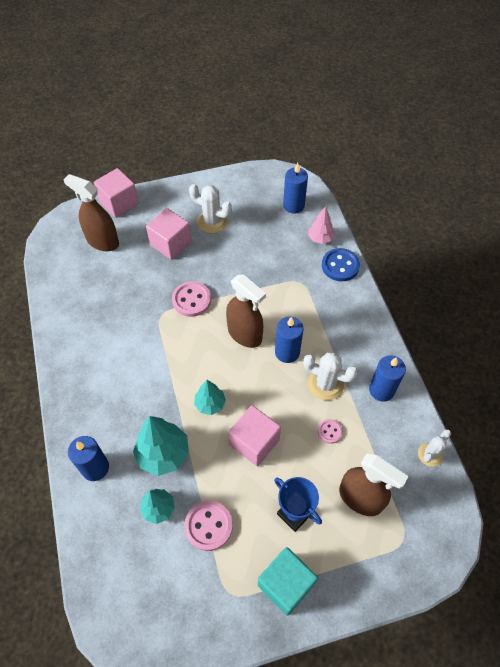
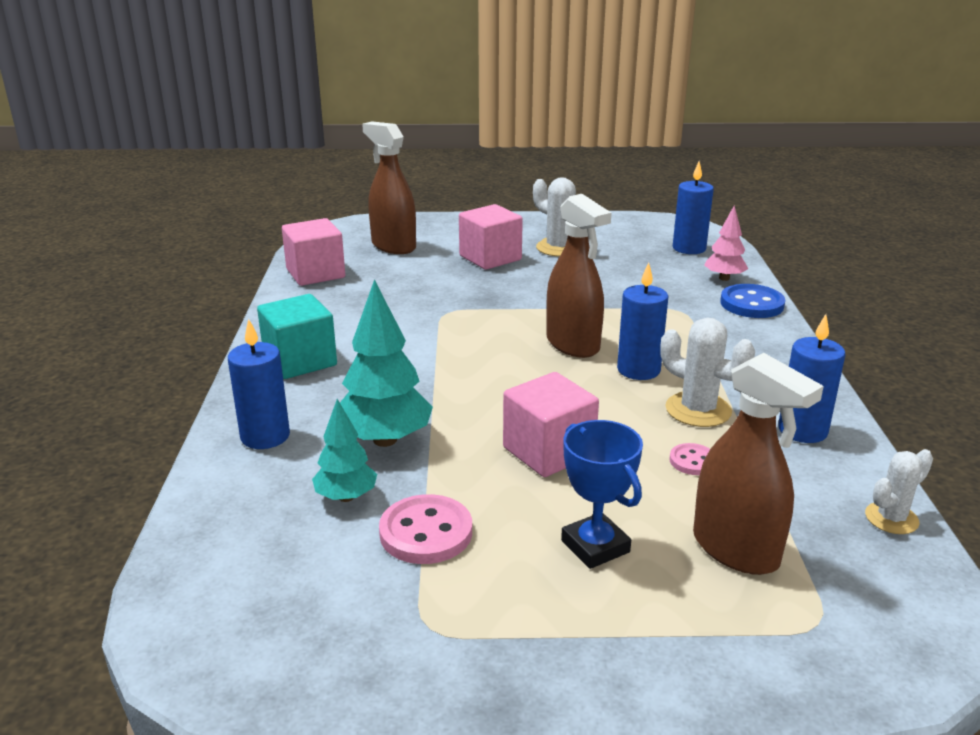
camera: 15 degrees right, 30 degrees down
(119, 203) = (432, 221): pink cube -> pink cube (315, 273)
(191, 300) = (500, 305): pink button -> none
(210, 404) = (487, 402): turquoise tree -> none
(285, 584) = (548, 637): turquoise cube -> turquoise cube (300, 361)

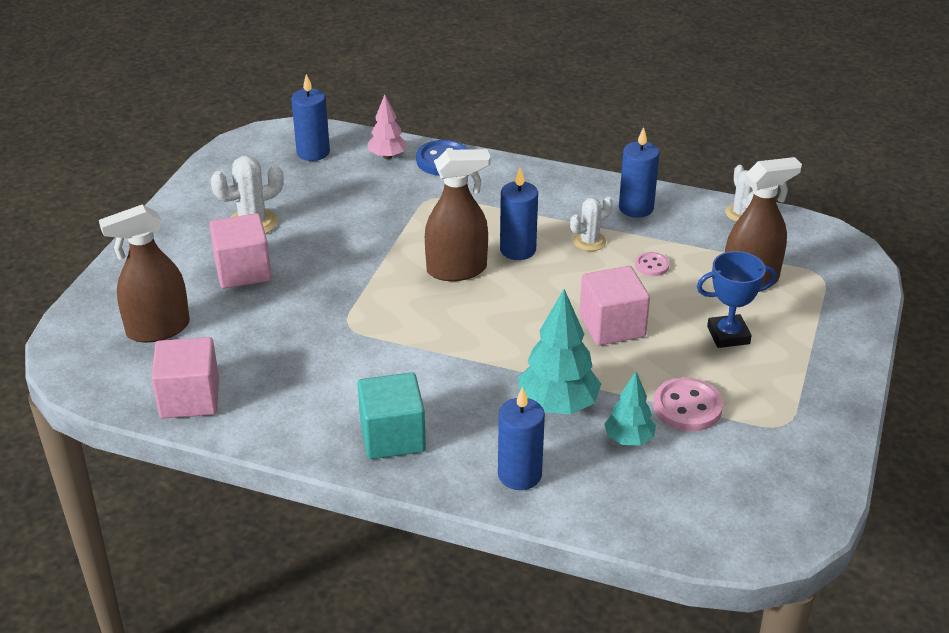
camera: 70 degrees left, 10 degrees up
(698, 410) = (589, 241): white cactus -> white cactus, size x0.65

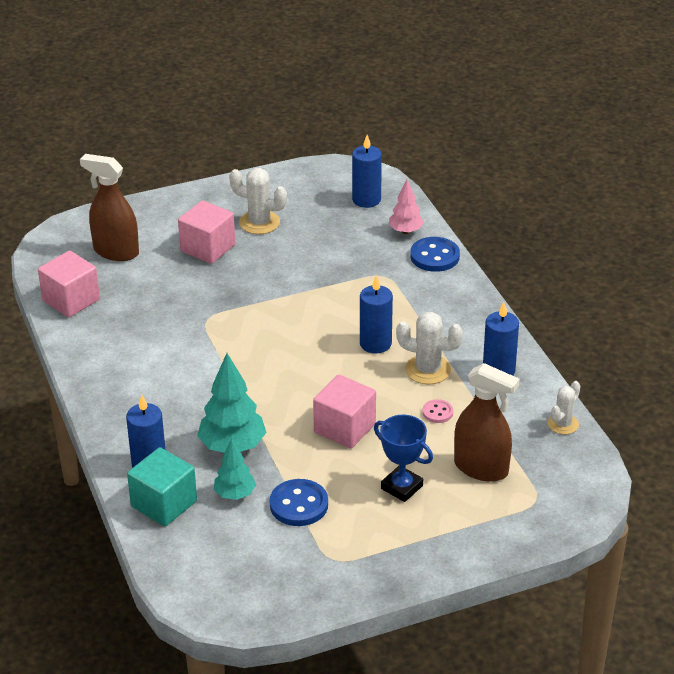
camera: 50 degrees right, 0 degrees up
(392, 436) = (126, 395): turquoise cube -> turquoise cube (164, 504)
(457, 270) = (319, 330): brown spray bottle -> none
(589, 241) = (428, 370): white cactus -> white cactus, size x1.53
(687, 407) = (299, 505): pink button -> blue button

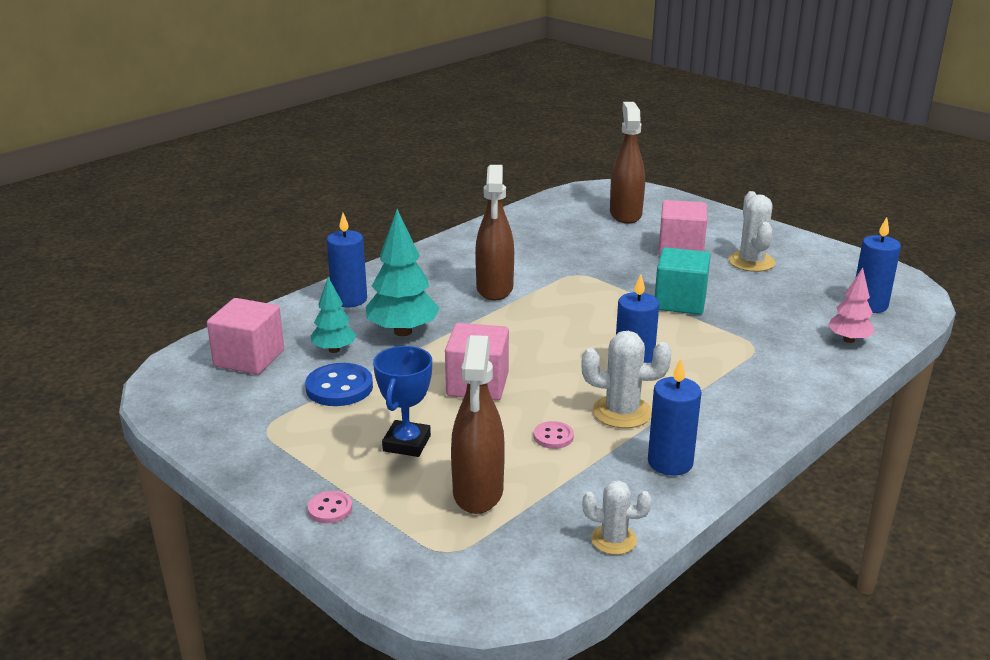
camera: 65 degrees right, 10 degrees down
(71, 300) = (539, 214): pink cube -> pink cube (249, 358)
(164, 504) = (300, 319): turquoise cube -> turquoise cube (680, 302)
(196, 373) = (494, 289): none -> brown spray bottle
(428, 370) = (622, 412): white cactus -> white cactus turned 75 degrees counterclockwise
(434, 256) = (829, 368): blue button -> none
(460, 545) = (330, 509): none -> pink button

